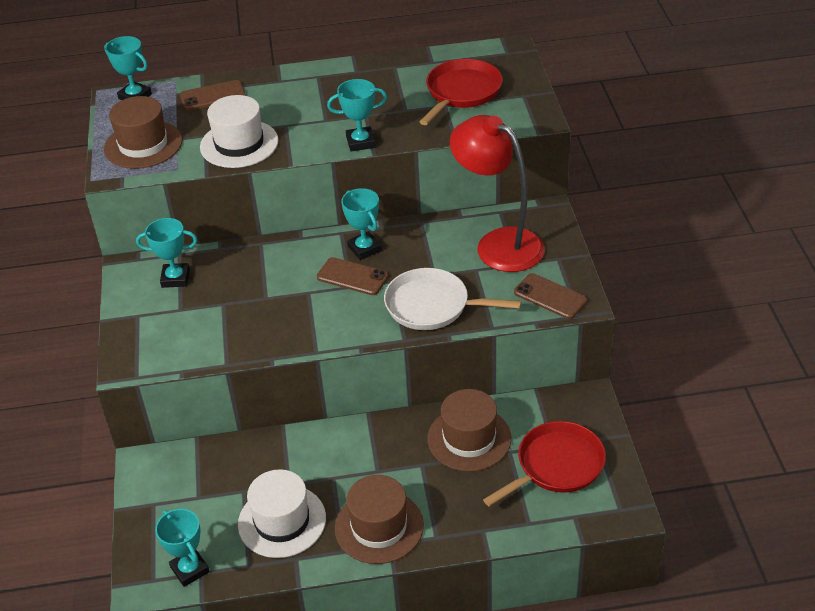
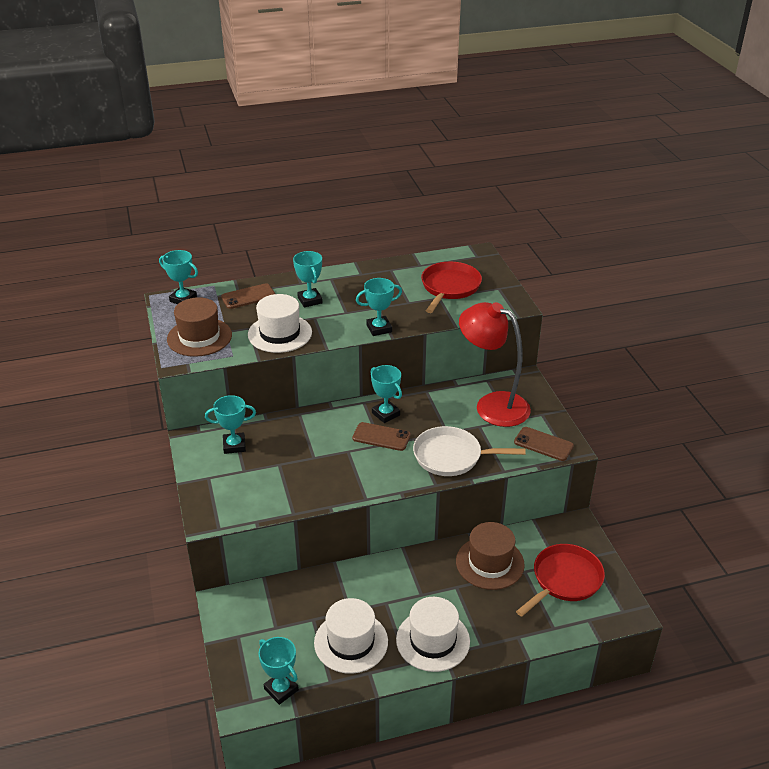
camera: 10 degrees left, 5 degrees down
(285, 103) = (310, 300): none -> turquoise trophy
(379, 526) = (433, 640): brown hat -> white hat

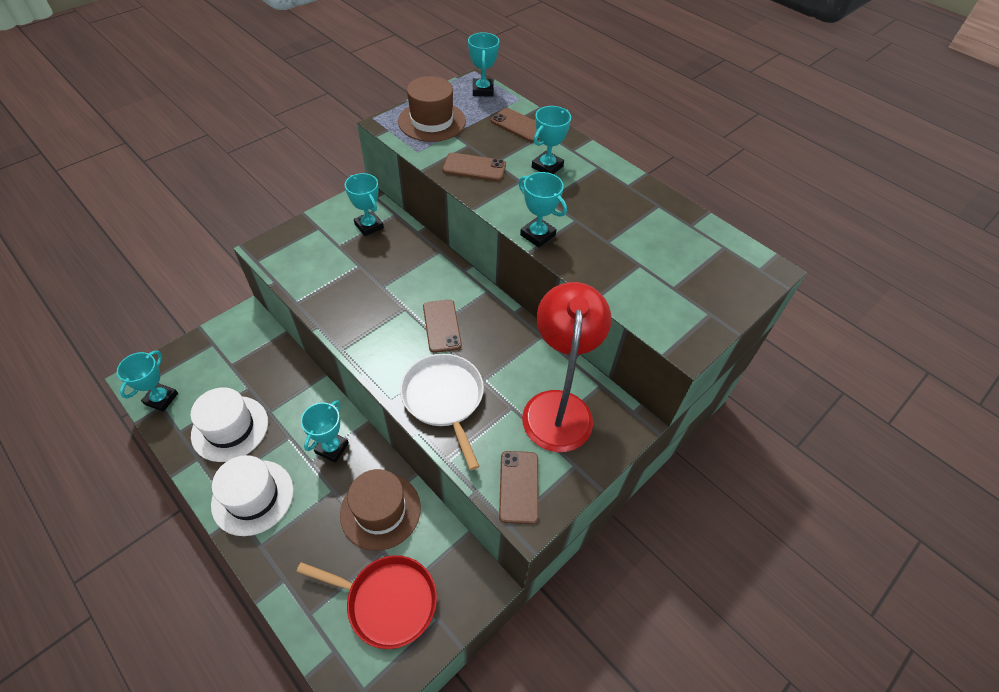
camera: 60 degrees right, 15 degrees up
(280, 333) = (474, 167): white hat -> brown phone
(386, 414) = (480, 316): turquoise trophy -> turquoise trophy (332, 448)
(449, 287) = (668, 266): red pan -> none

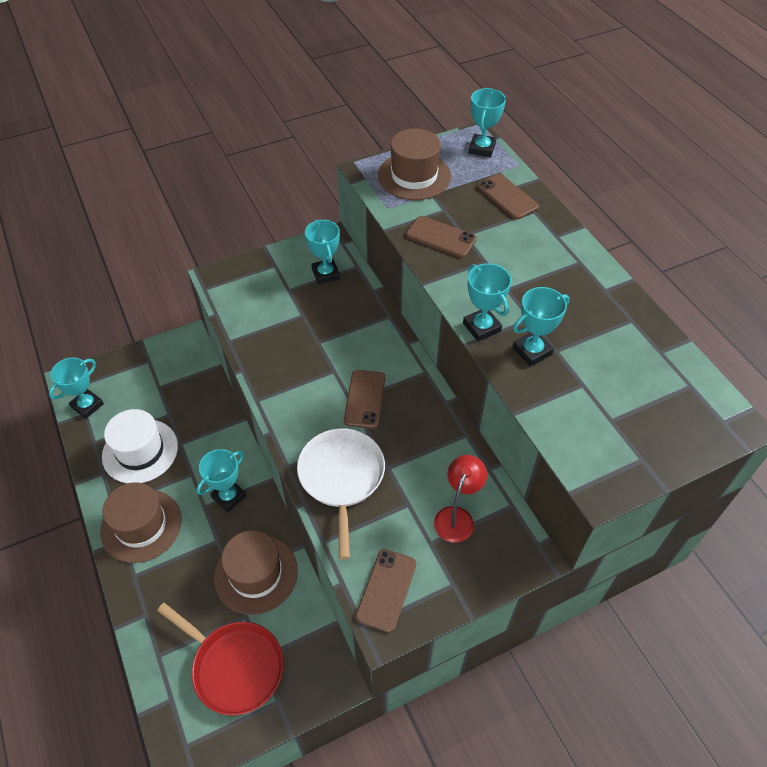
camera: 20 degrees right, 0 degrees up
(253, 497) = (141, 525): white hat -> brown hat
(547, 167) = (521, 251): turquoise trophy -> turquoise trophy (532, 351)
(558, 407) = (457, 516): red lamp -> red lamp, size x0.52

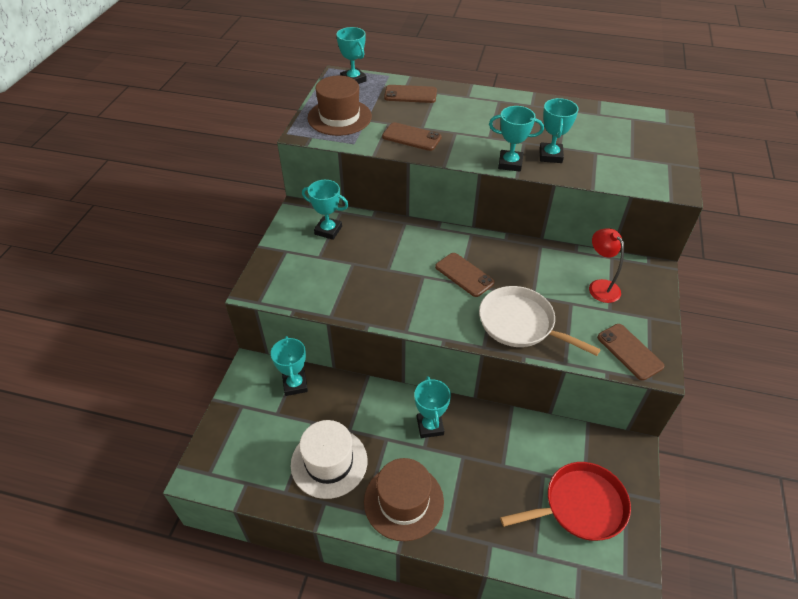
camera: 50 degrees left, 5 degrees down
(87, 405) = (240, 476): turquoise trophy -> turquoise trophy (295, 384)
(256, 574) = (512, 448): brown hat -> none
(441, 237) = (411, 137): brown phone -> brown phone turned 45 degrees clockwise

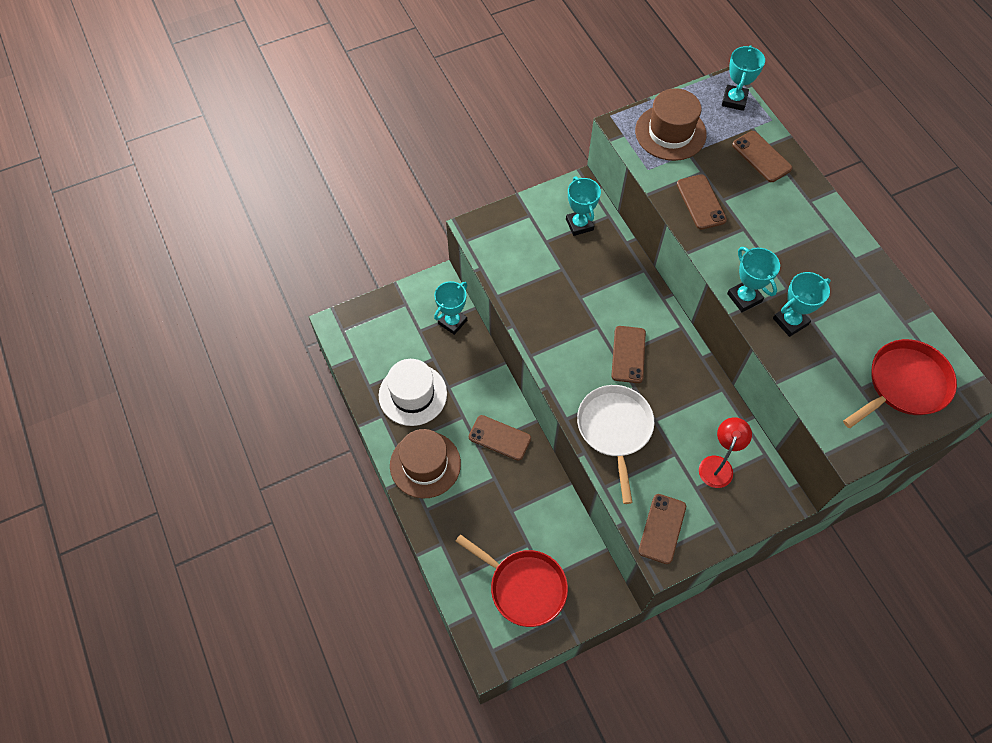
camera: 50 degrees right, 15 degrees up
(430, 426) = (499, 438): turquoise trophy -> brown phone
(645, 140) = (904, 384): none -> red pan

